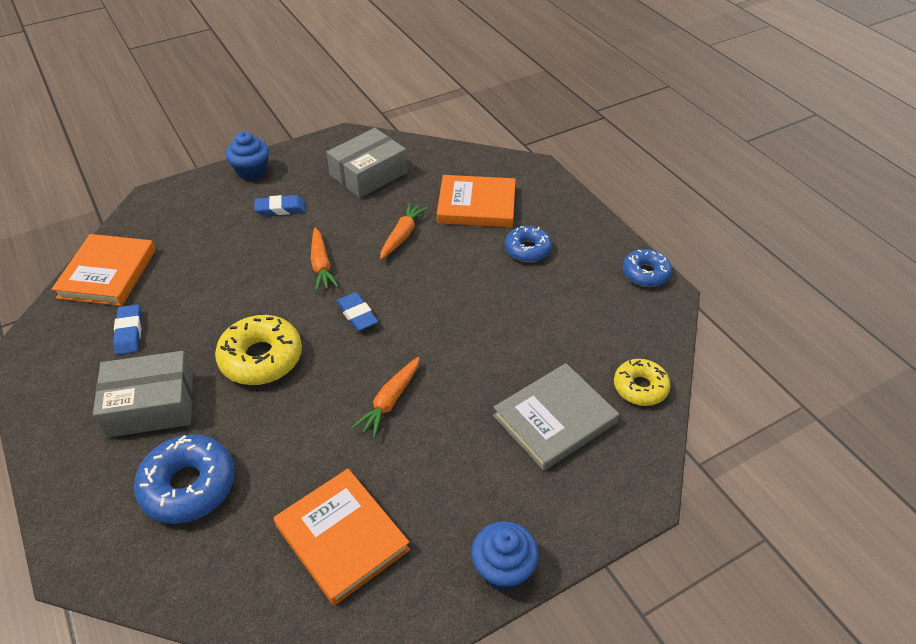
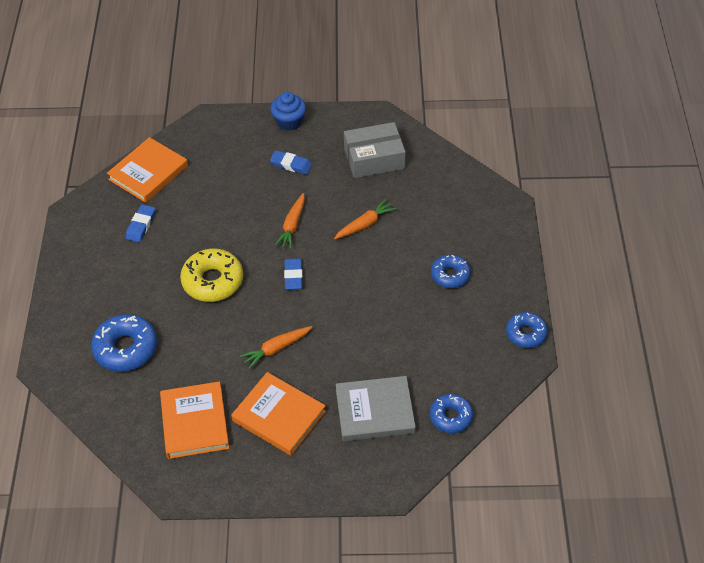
camera: 30 degrees right, 5 degrees up
(151, 405) = (130, 284): grey box -> none
(476, 205) = (438, 220): orange book -> orange book (279, 416)
(503, 568) = (276, 486): blue cupcake -> none
(640, 387) = (451, 417): yellow donut -> blue donut

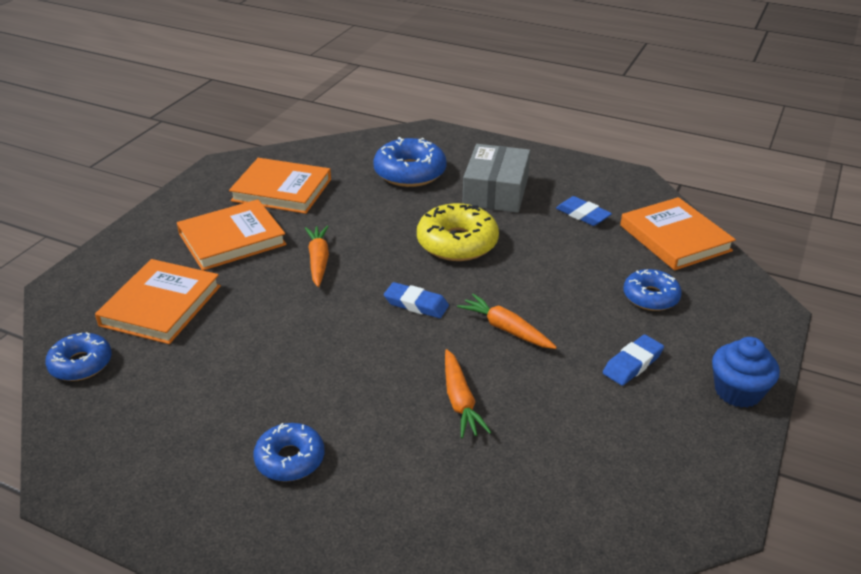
camera: 115 degrees right, 15 degrees down
(374, 158) = (602, 465): grey box -> grey box (496, 191)
(375, 411) = (161, 305): grey book -> orange book
(526, 334) = (107, 502): blue donut -> blue donut (650, 297)

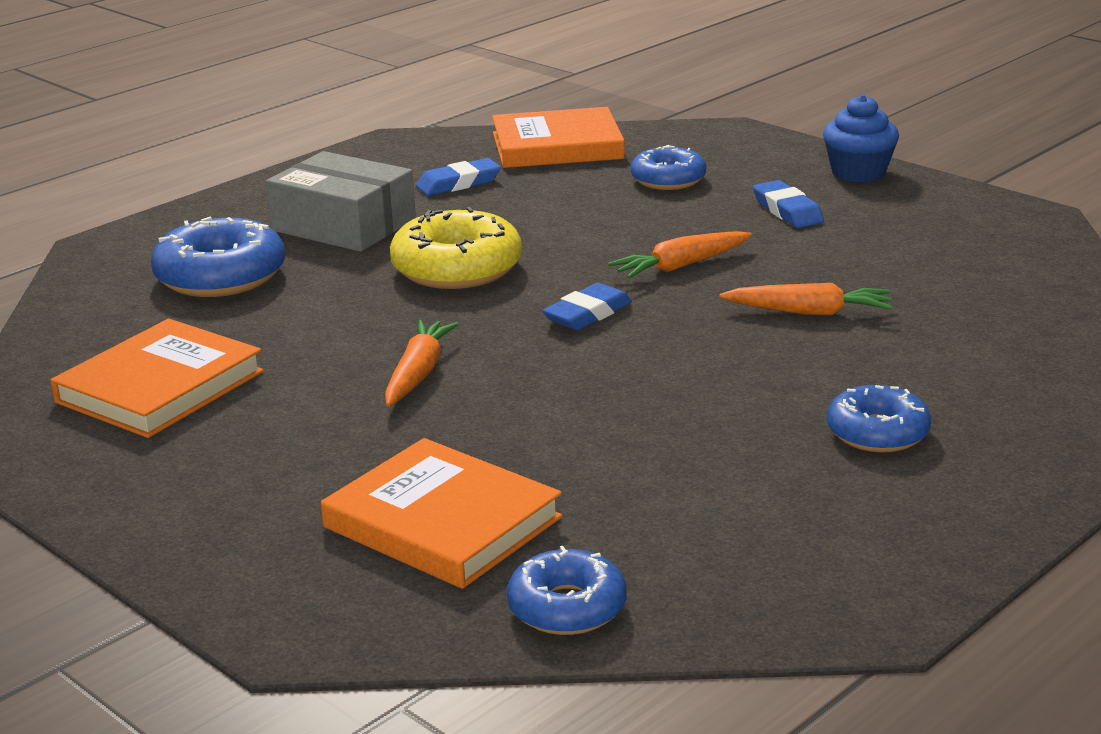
camera: 70 degrees left, 10 degrees down
(232, 239) = (284, 444): orange book -> none
(318, 261) = (418, 373): orange carrot -> orange carrot turned 90 degrees clockwise

